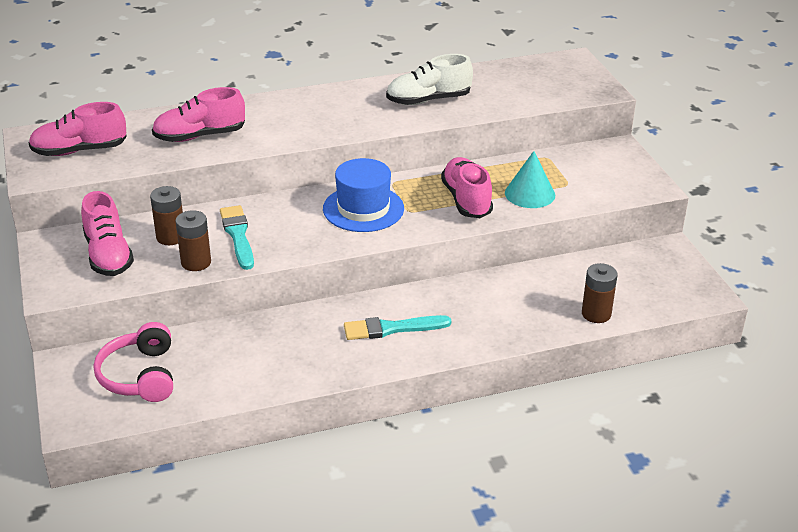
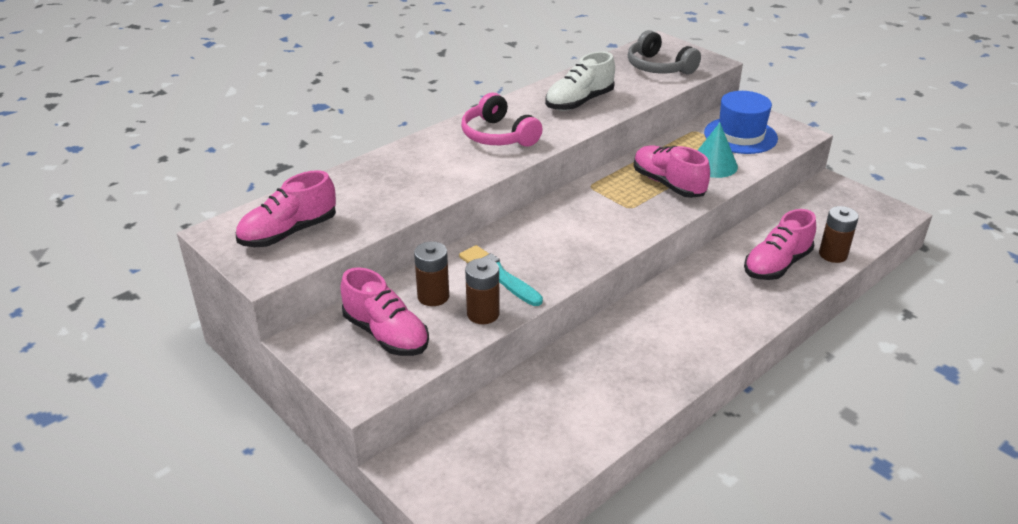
camera: 25 degrees left, 0 degrees up
(140, 375) = (497, 451): pink headphones -> pink headphones (498, 135)
(200, 136) = (401, 186): pink shoe -> pink shoe (777, 265)
(363, 209) = (588, 216): blue hat -> blue hat (740, 135)
(392, 328) = (685, 322): turquoise brush -> none
(543, 84) = (659, 67): none -> grey headphones

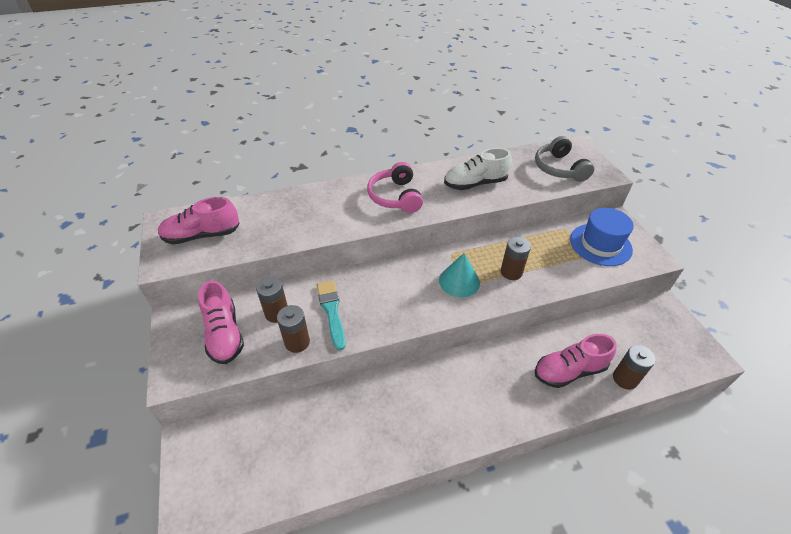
camera: 25 degrees right, 10 degrees up
(668, 184) = (511, 272): pink shoe -> brown battery
(713, 165) = (559, 265): turquoise cone -> turquoise cone (459, 281)

